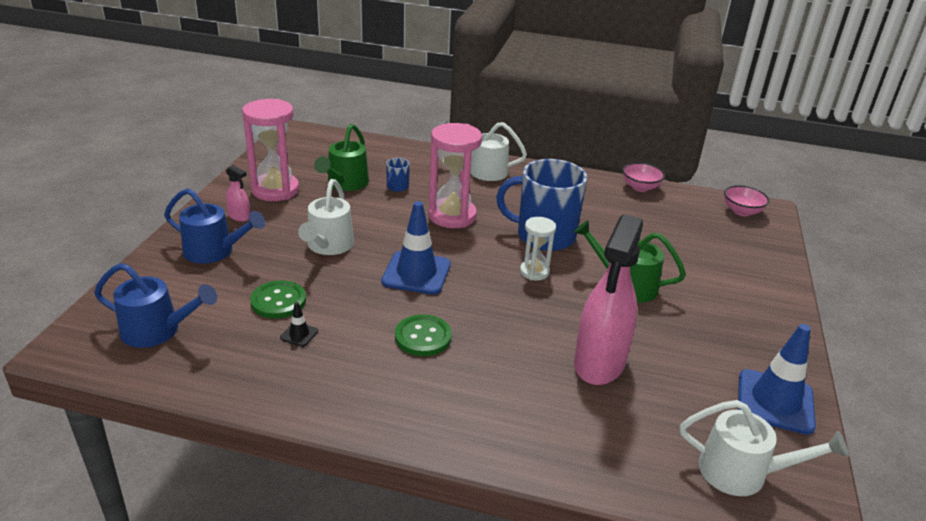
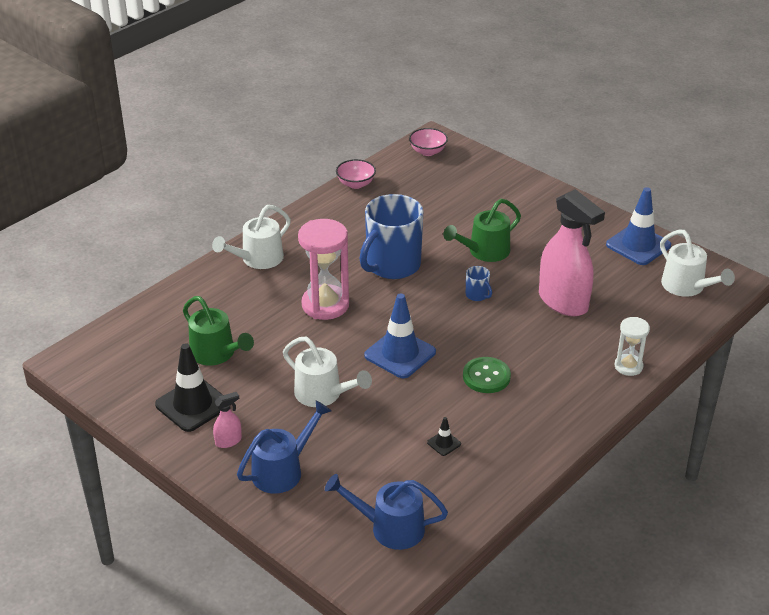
camera: 60 degrees left, 5 degrees up
(158, 331) = (389, 528): blue watering can -> blue watering can turned 120 degrees counterclockwise
(275, 190) = (193, 405): pink hourglass -> black traffic cone
(278, 301) = (390, 445): green button -> none
(397, 187) = (249, 322): blue mug -> blue mug (477, 295)
(534, 272) = (439, 290): white hourglass -> white hourglass (628, 366)
(743, 473) = (687, 287): white watering can -> white watering can turned 105 degrees clockwise

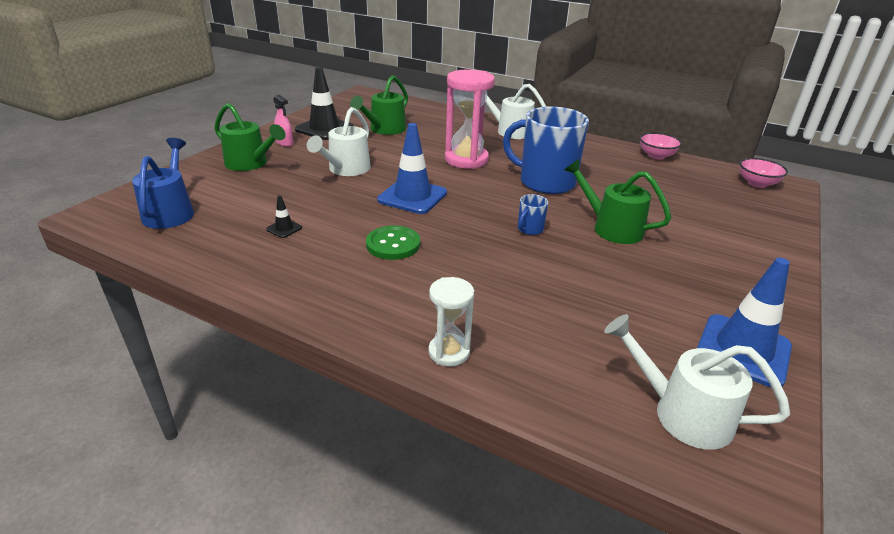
camera: 75 degrees right, 5 degrees down
(283, 470) = (250, 164): blue watering can -> green watering can
(563, 302) = (557, 288): pink spray bottle -> none
(687, 287) = (681, 413): white watering can -> white watering can turned 75 degrees clockwise

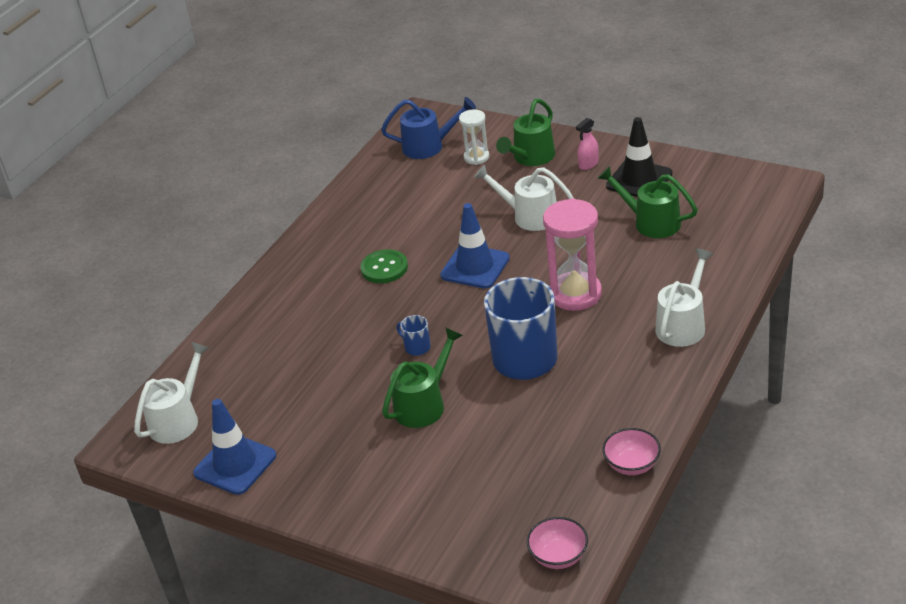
camera: 95 degrees right, 5 degrees up
(284, 228) = (406, 207): black traffic cone -> none
(449, 352) = (247, 312): white hourglass -> white hourglass (476, 157)

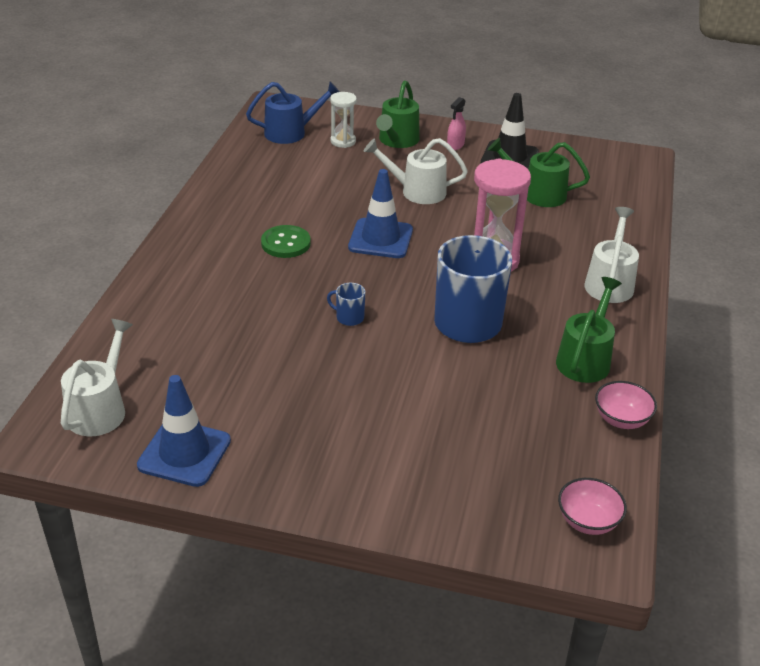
camera: 20 degrees left, 0 degrees up
(424, 404) = (379, 373): green watering can -> green watering can (585, 358)

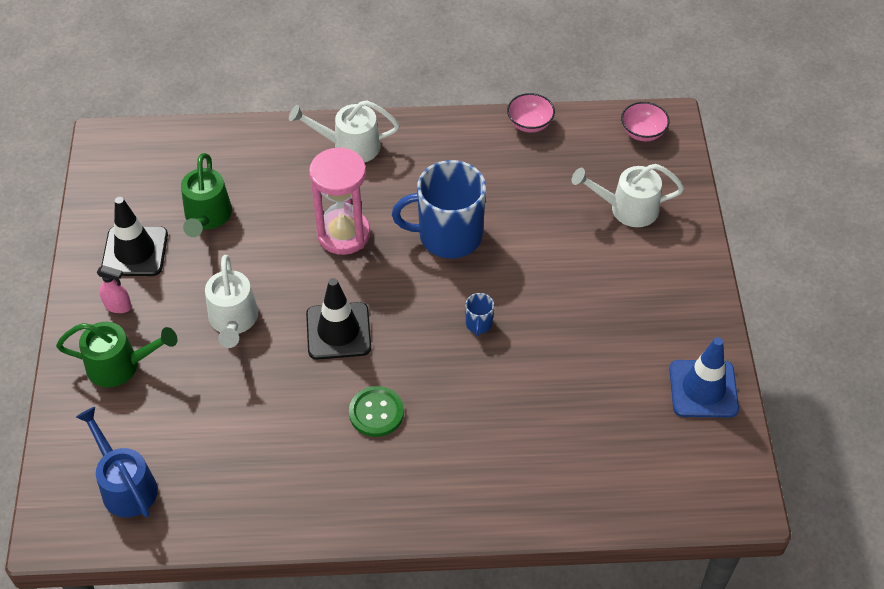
camera: 105 degrees left, 15 degrees up
(100, 408) = (685, 474): white watering can -> white watering can (627, 208)
(343, 141) = (135, 421): white hourglass -> none
(380, 239) = (338, 331): blue traffic cone -> black traffic cone
(585, 358) = (465, 151): green watering can -> none

